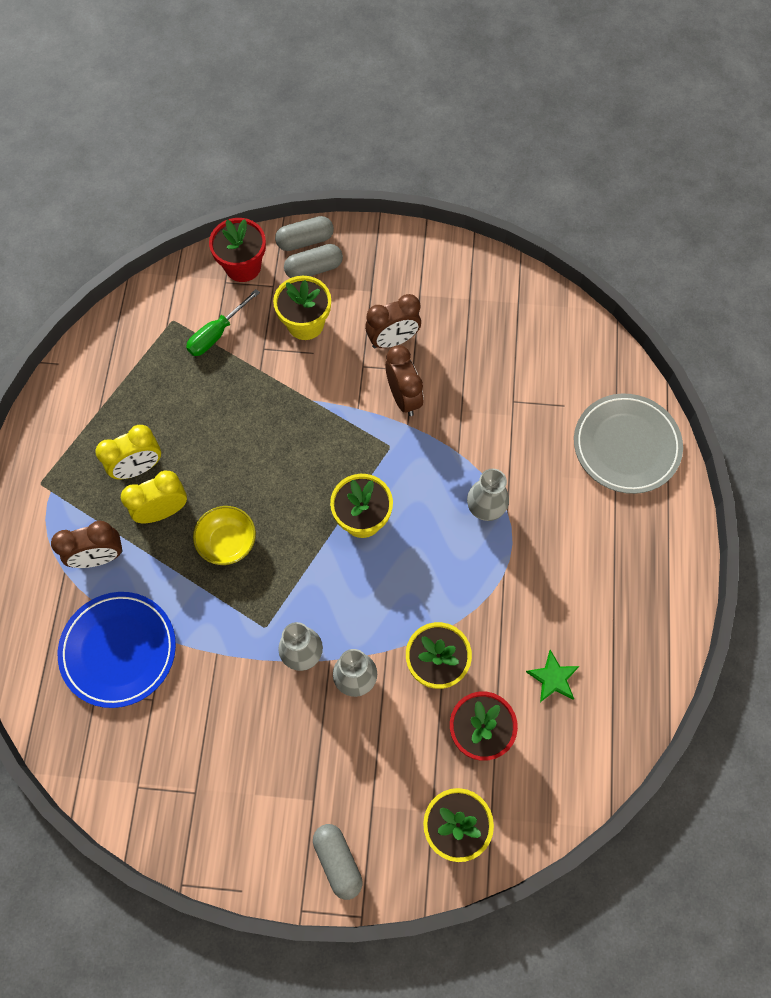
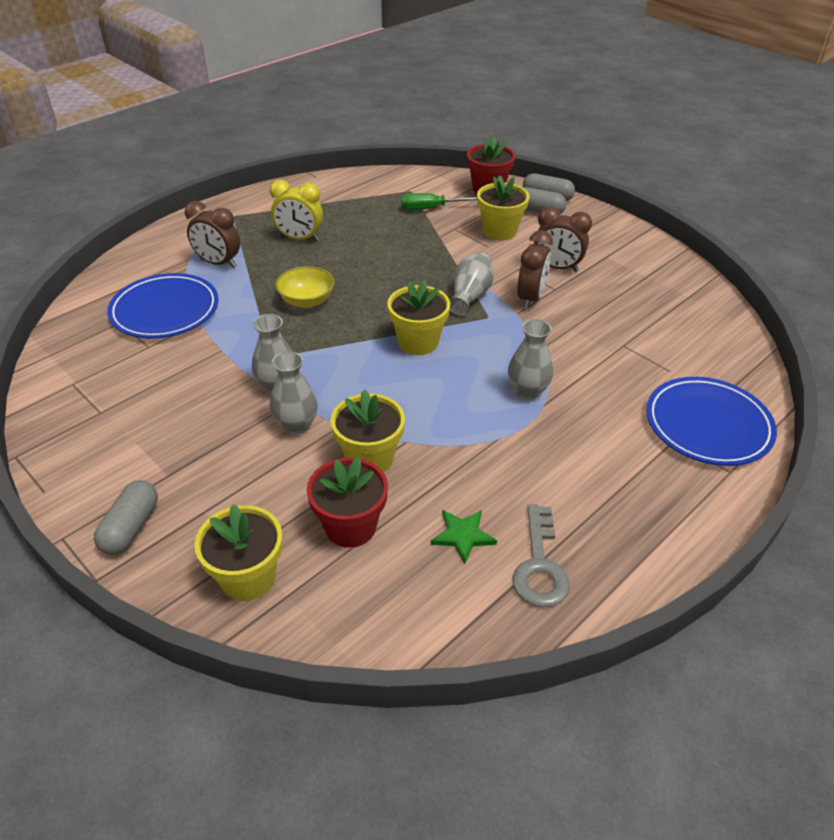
camera: 40 degrees right, 25 degrees down
(163, 511) = (286, 264): yellow clock -> none
(354, 431) = (470, 296): none -> grey vase
(616, 661) = (539, 565): none -> grey key
(626, 446) = (708, 425): grey plate -> blue plate

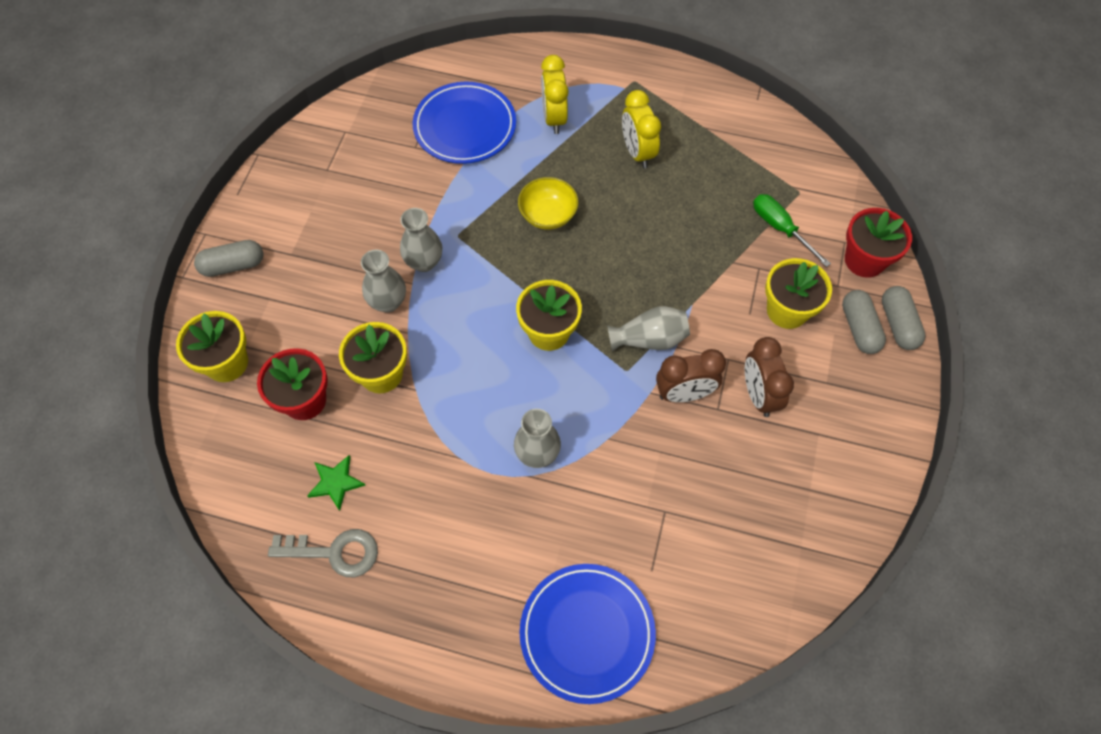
camera: 60 degrees right, 20 degrees up
(218, 263) = (554, 118): brown clock -> yellow clock
(539, 565) = (334, 552): grey key -> grey key turned 150 degrees counterclockwise

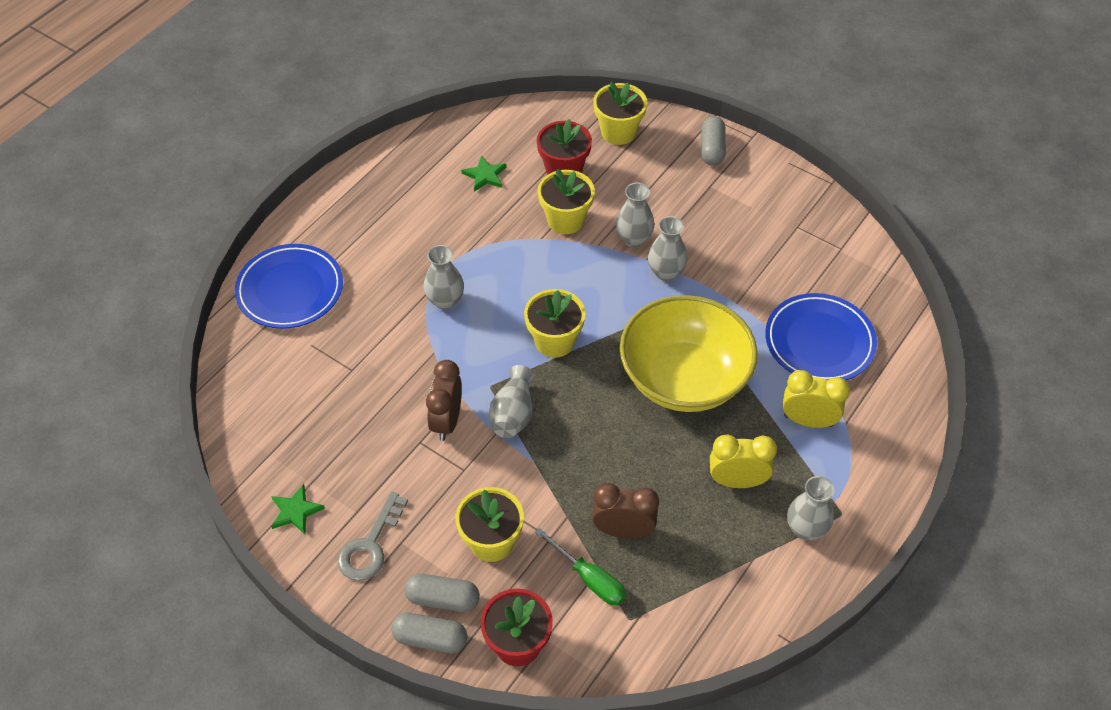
camera: 110 degrees right, 10 degrees down
(334, 552) = (431, 164): grey key -> grey key (370, 545)
(548, 215) = (684, 378): yellow bowl -> yellow bowl, size x2.16
(659, 100) = (806, 529): none -> grey vase
(758, 395) = (417, 479): brown clock -> brown clock (623, 530)
(780, 228) = (589, 579): green screwdriver -> green screwdriver turned 60 degrees clockwise
(847, 489) = (295, 511): none -> green star

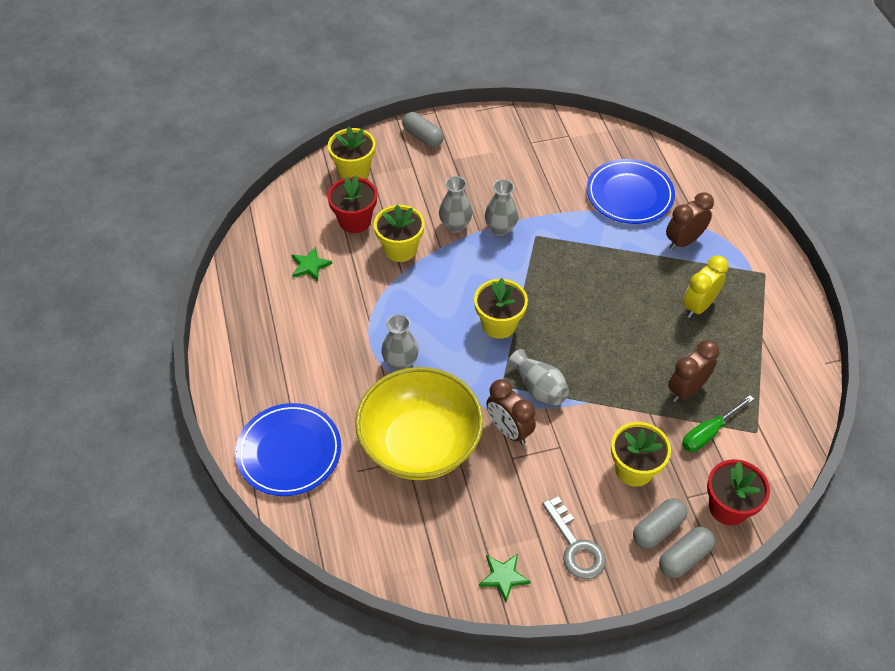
camera: 50 degrees left, 0 degrees up
(589, 579) = (708, 433): green screwdriver -> green screwdriver turned 150 degrees clockwise
(684, 378) = (595, 278): yellow bowl -> yellow bowl (420, 444)
(806, 529) = (761, 297): grey vase -> none
(808, 420) = (683, 241): yellow clock -> brown clock

